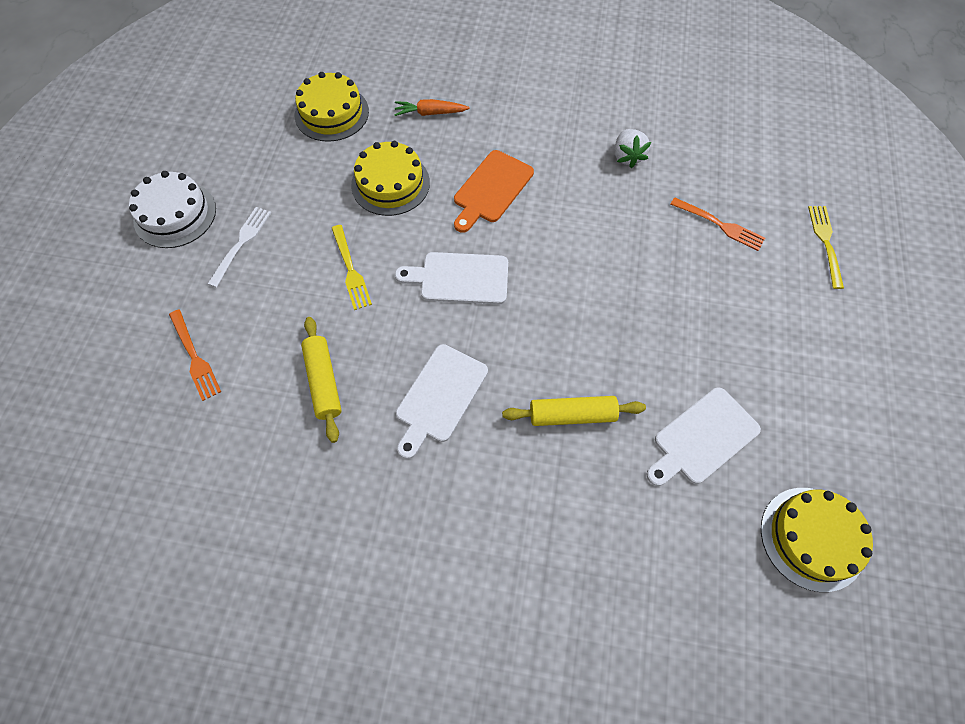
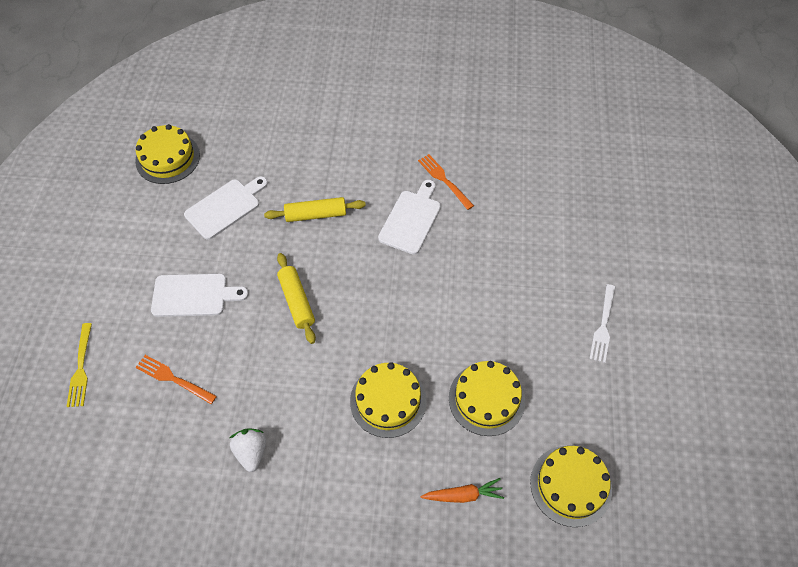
camera: 175 degrees right, 5 degrees down
(175, 214) = (675, 349): white cake -> none
(194, 357) = (599, 232): orange fork -> orange fork (444, 180)
(323, 382) = (497, 223): yellow rolling pin -> yellow rolling pin (297, 301)
(350, 270) = (501, 309): yellow fork -> none
(460, 278) = (407, 309): white cutting board -> white cutting board (193, 295)
(491, 189) = (388, 400): orange cutting board -> yellow cake

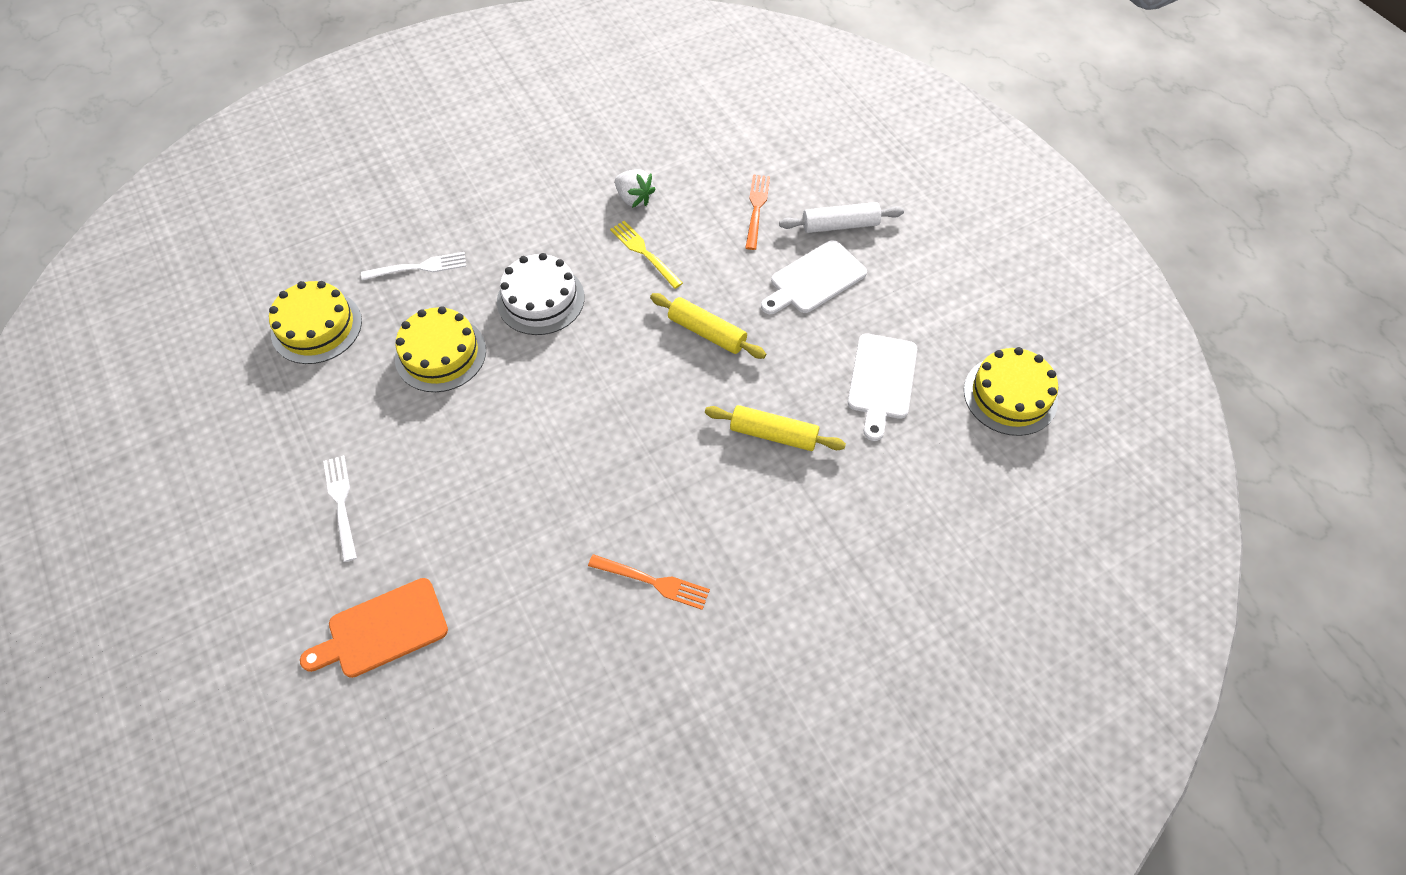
camera: 145 degrees right, 0 degrees up
(81, 368) = (845, 173): yellow fork -> yellow fork (644, 253)
(133, 325) = (840, 225): none -> white rolling pin
(173, 379) = (756, 208): orange fork -> orange fork turned 75 degrees counterclockwise
(316, 214) = (773, 434): yellow rolling pin -> yellow rolling pin turned 60 degrees clockwise
(388, 400) = (540, 299): yellow cake -> white cake
(411, 219) = (655, 499): white cutting board -> none
(463, 495) = (419, 267): orange carrot -> white fork
(606, 238) = (382, 630): none -> orange cutting board

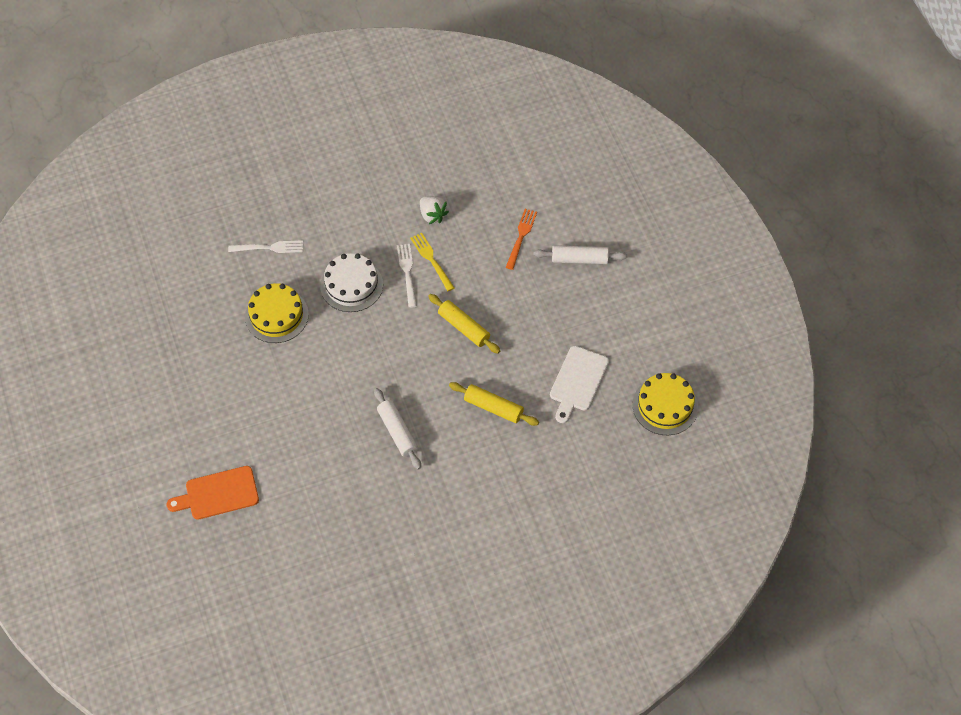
camera: 10 degrees right, 0 degrees up
(316, 327) = (194, 282): yellow cake -> none
(341, 503) = (200, 409): white fork -> white fork (407, 273)
(642, 491) = (397, 432): none -> white rolling pin
(653, 582) = (393, 492): orange fork -> none
(814, 279) = (550, 299): white cutting board -> none

